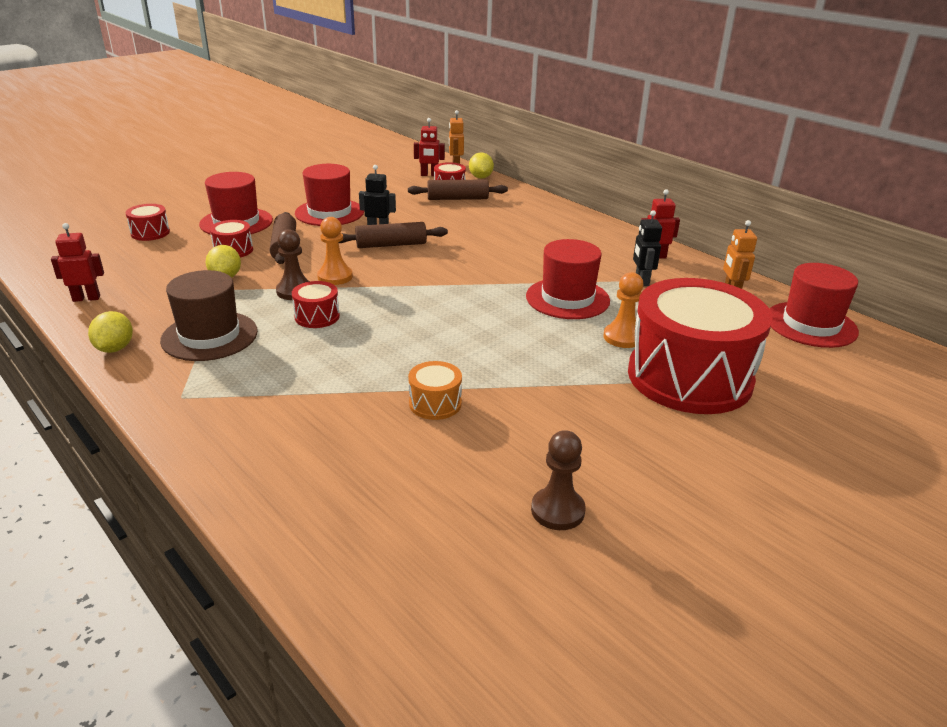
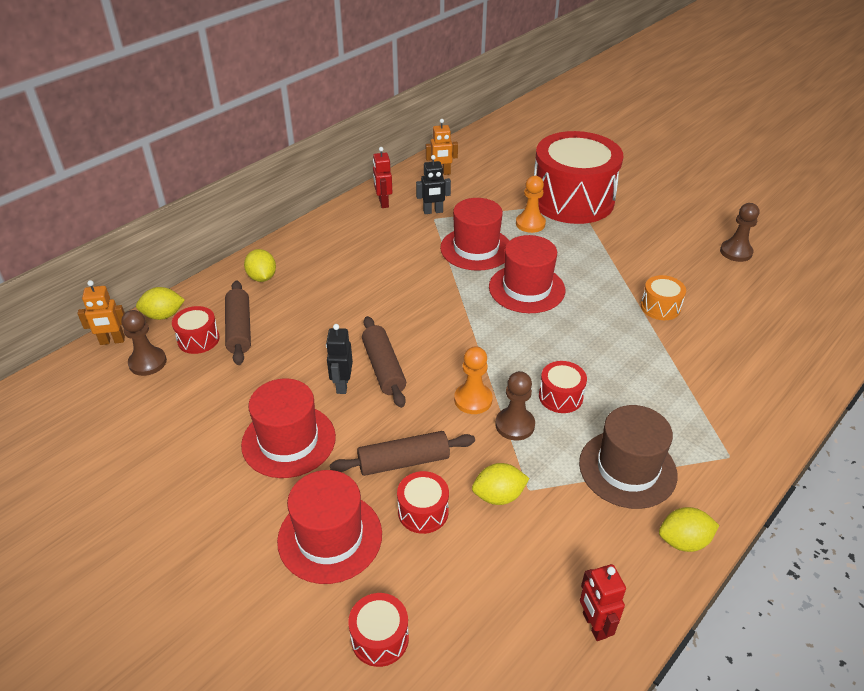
camera: 95 degrees left, 10 degrees up
(429, 175) = (148, 362): red robot -> brown pawn
(524, 205) = (262, 277): none -> yellow lemon
(811, 324) = (482, 149): red hat -> red hat (526, 288)

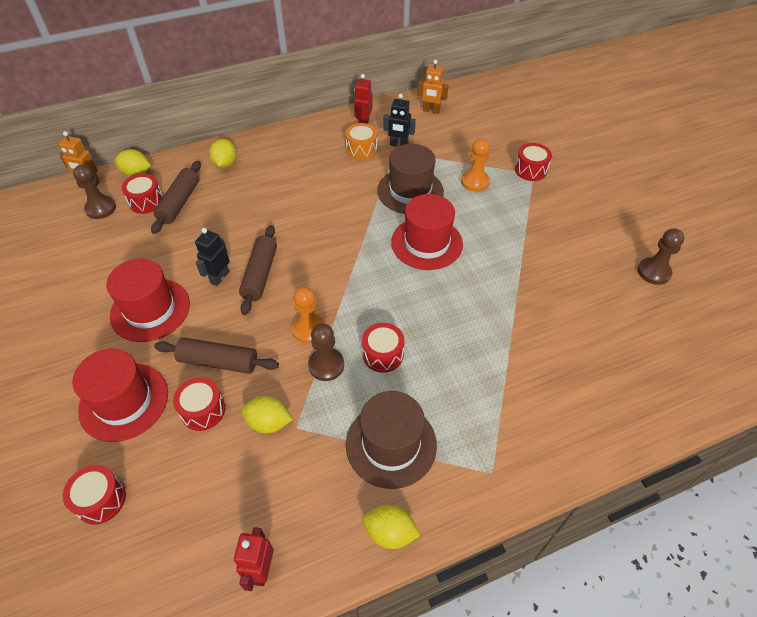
camera: 25 degrees right, 10 degrees up
(476, 248) = (410, 191): red hat -> brown hat
(572, 200) = (530, 170): red drum -> red drum, size x0.40
(660, 307) = (535, 302): orange drum -> orange drum (361, 149)

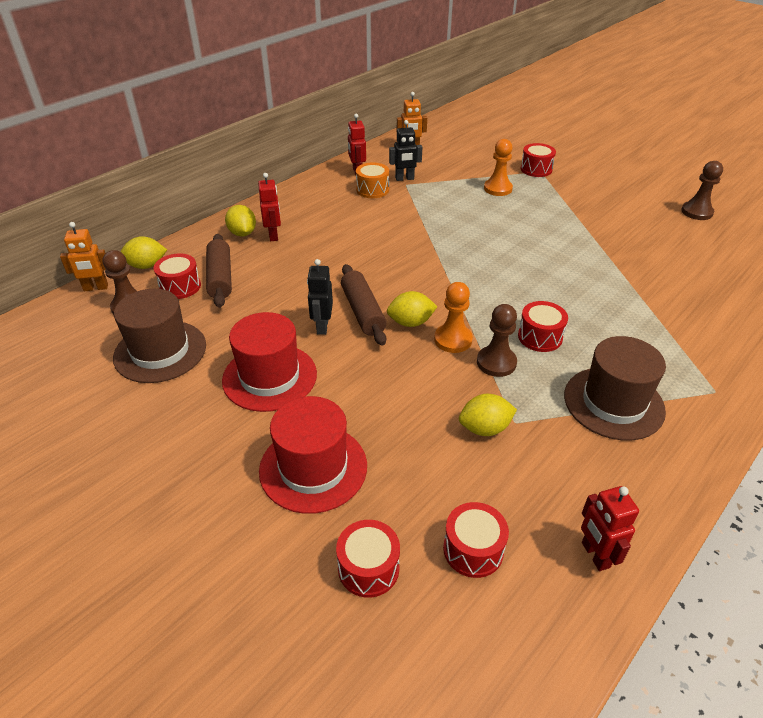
camera: 25 degrees left, 10 degrees down
(203, 410) = (408, 443): red drum -> red drum (473, 549)
(218, 362) = (386, 396): brown rolling pin -> none
(247, 173) = (273, 235): none -> red robot
(390, 532) = (679, 472): yellow lemon -> yellow lemon (410, 322)
(410, 191) = (447, 209): brown hat -> brown hat (160, 351)
(427, 243) = (498, 243): red hat -> none

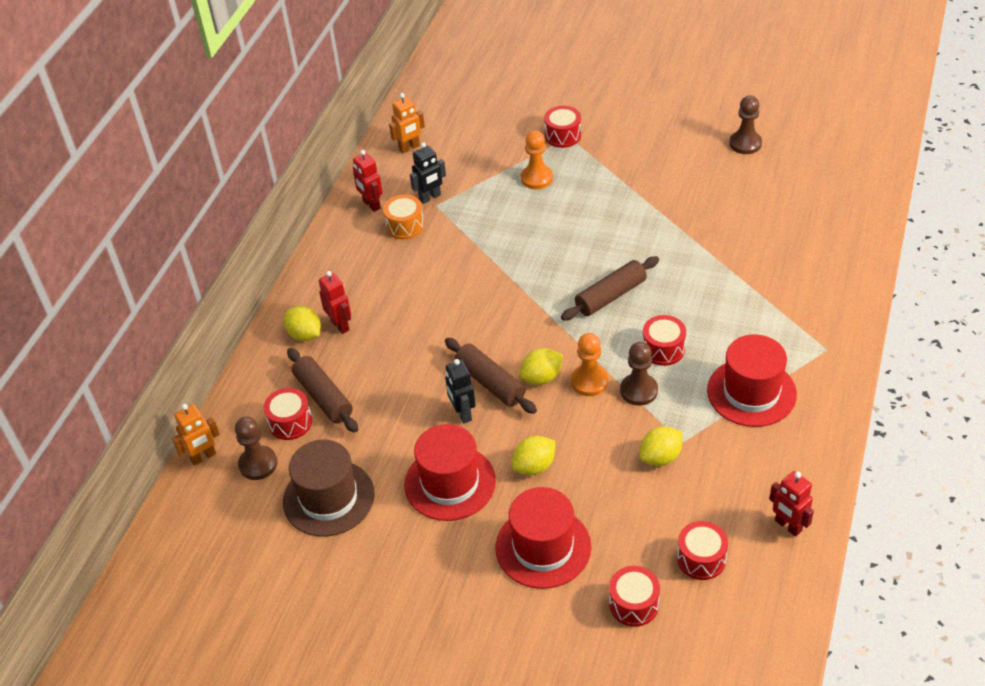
camera: 20 degrees left, 5 degrees up
(146, 266) = (234, 412): yellow lemon -> yellow lemon (534, 466)
(513, 282) = (611, 296): none -> brown rolling pin
(613, 403) = (751, 392): brown hat -> red hat

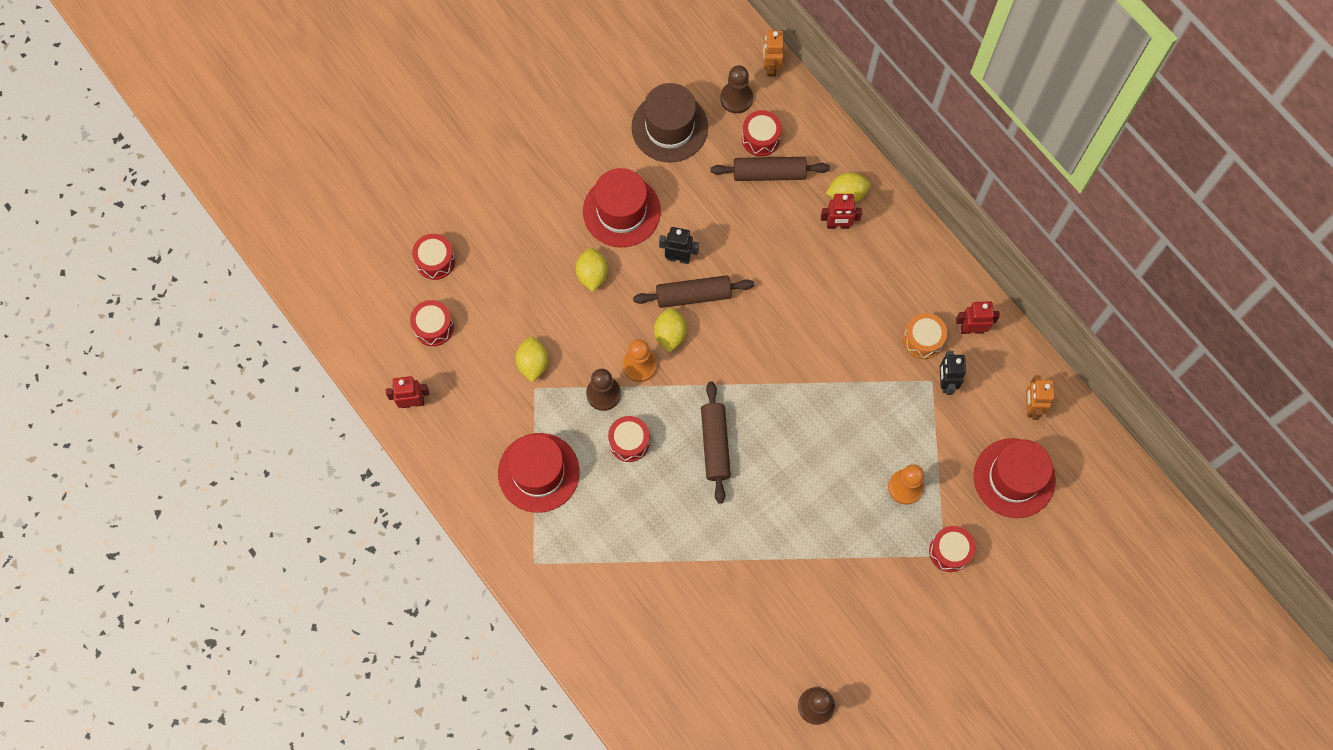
camera: 120 degrees right, 25 degrees up
(543, 547) = (521, 236): red hat -> red hat (1014, 478)

